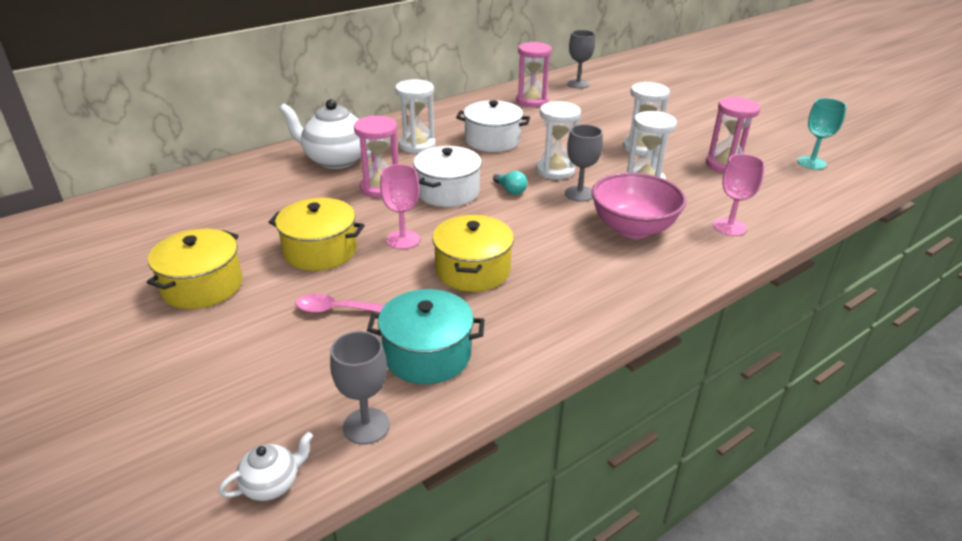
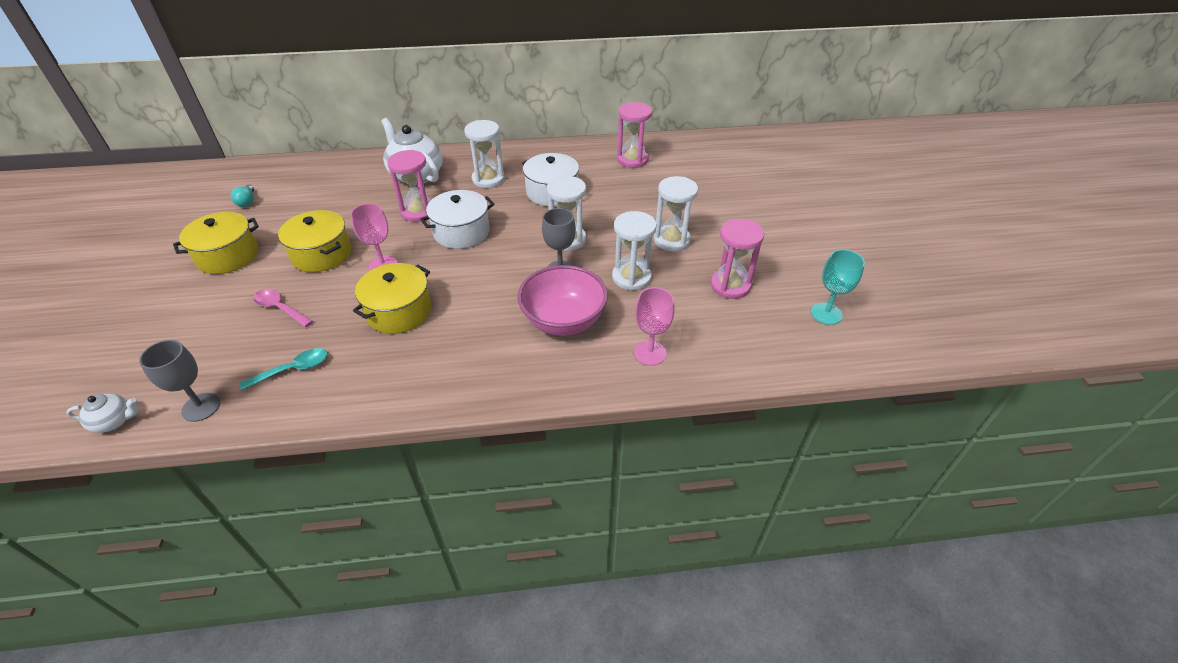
camera: 30 degrees right, 10 degrees up
(427, 354) = (293, 370): turquoise pot -> turquoise spoon
(510, 190) = (509, 247): turquoise light bulb -> turquoise light bulb (247, 201)
(578, 84) = (697, 152): grey goblet -> none

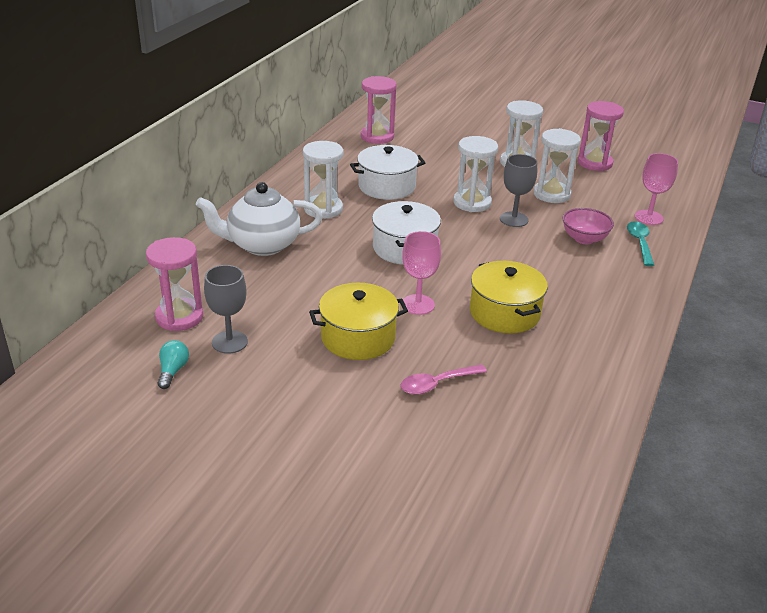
camera: 60 degrees left, 10 degrees down
(114, 421) = (551, 533): white teapot -> none
(201, 407) = (567, 464): grey goblet -> grey goblet (229, 342)
(228, 256) = (290, 406): yellow pot -> none
(247, 201) = (173, 371): turquoise light bulb -> turquoise light bulb turned 105 degrees counterclockwise
(293, 370) = (548, 393): turquoise spoon -> turquoise spoon (640, 243)
(418, 212) = (340, 261): pink hourglass -> pink hourglass (179, 317)
(563, 321) = (584, 239): pink bowl -> pink bowl, size x0.61
(826, 313) = (652, 145): turquoise goblet -> none

